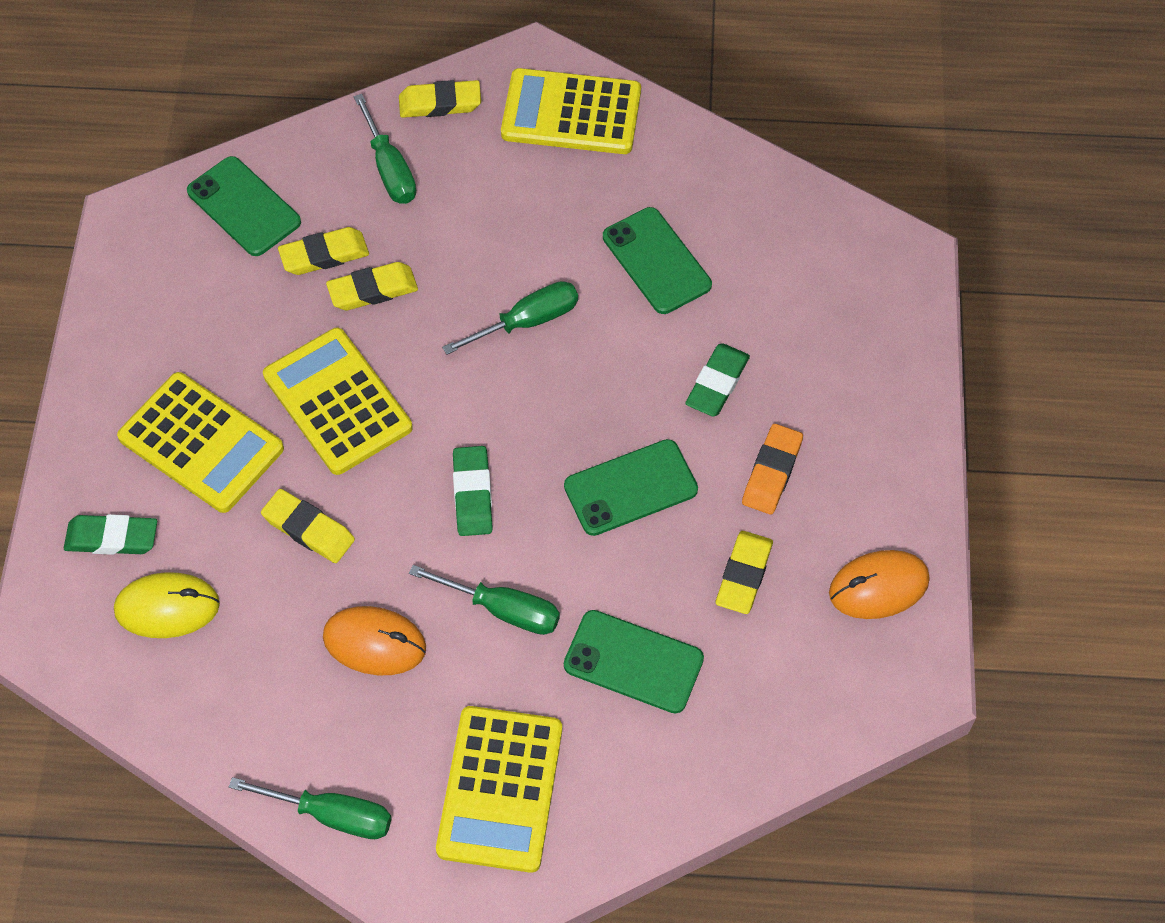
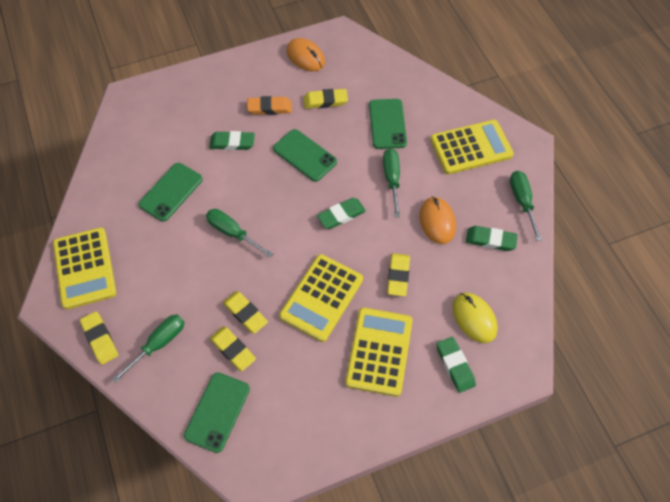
camera: 115 degrees left, 0 degrees up
(287, 712) = (490, 240): none -> green eraser

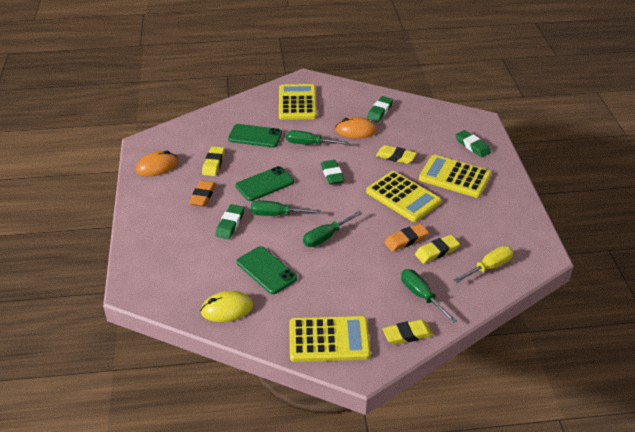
camera: 75 degrees left, 20 degrees down
(217, 412) = (489, 267): green phone -> yellow screwdriver
(245, 313) = (406, 240): yellow eraser -> orange eraser
(455, 365) = (472, 146): green eraser -> green eraser turned 60 degrees clockwise
(474, 318) = (439, 131): yellow mouse -> yellow mouse (227, 309)
(522, 202) = (353, 92): green screwdriver -> green screwdriver (277, 214)

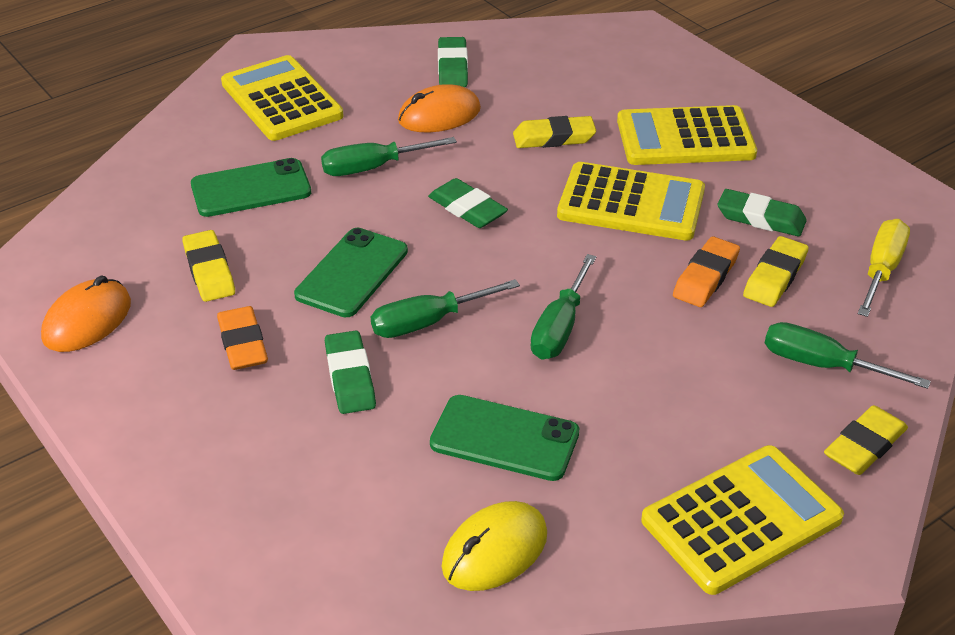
camera: 30 degrees left, 0 degrees up
(472, 146) = (665, 76): green eraser -> green eraser (760, 218)

